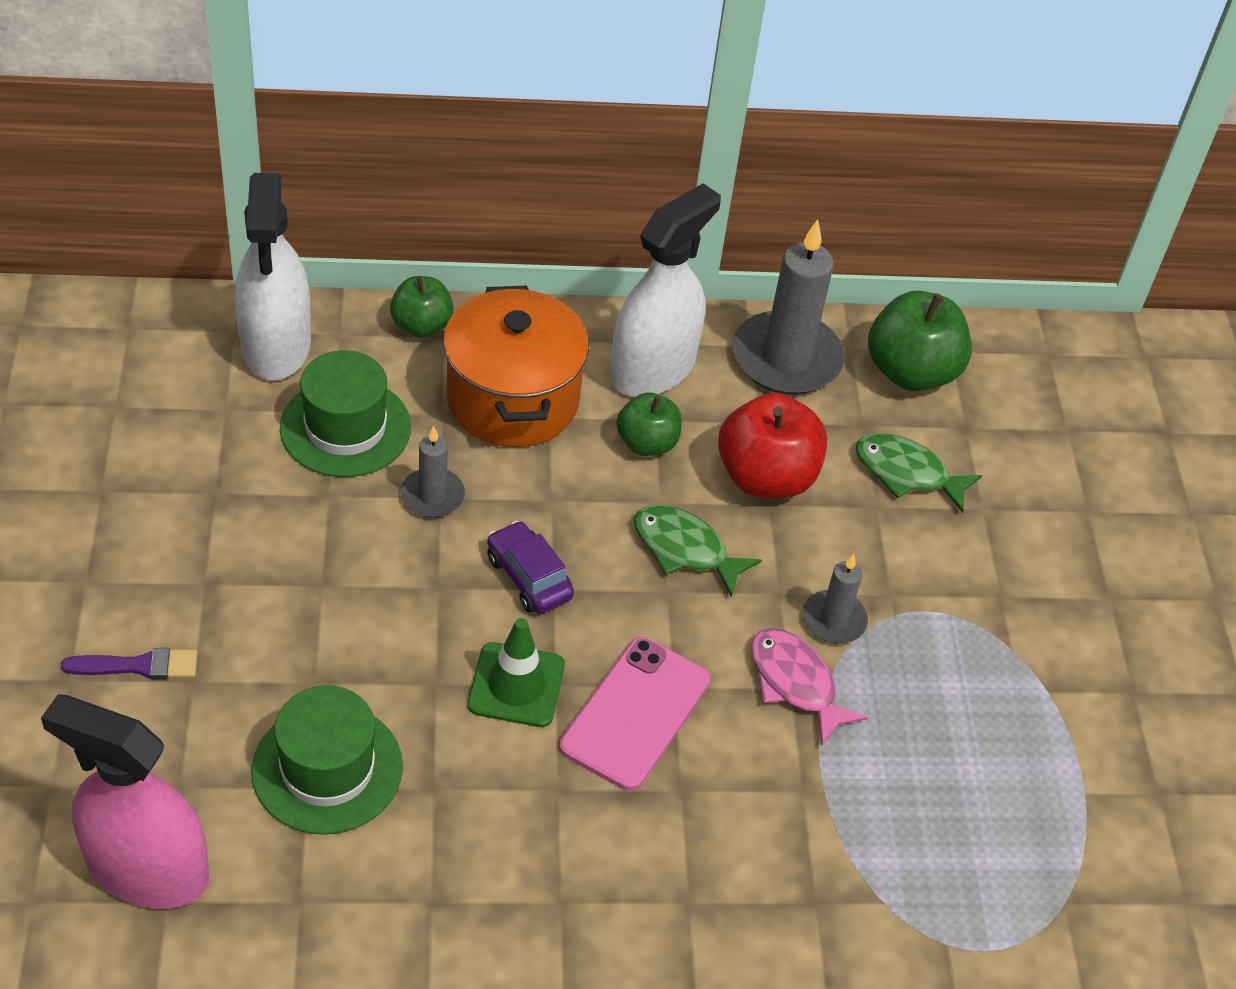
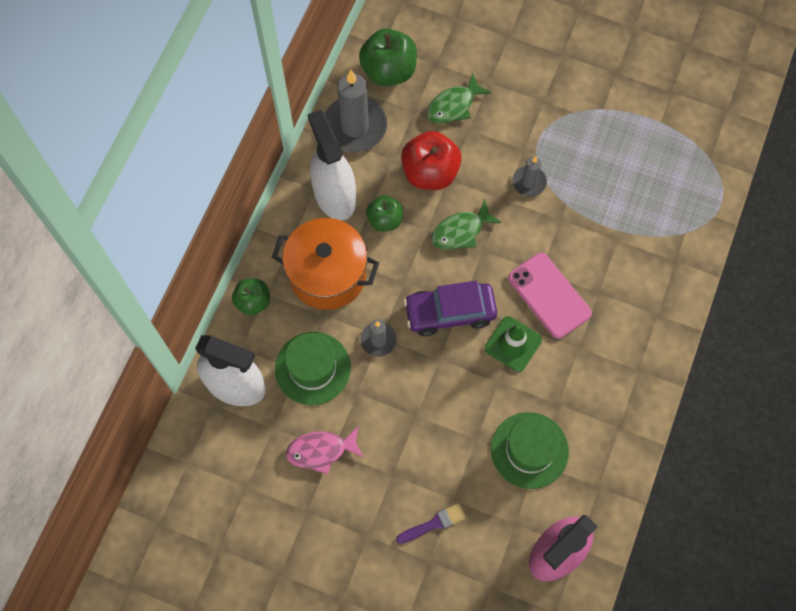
camera: 60 degrees left, 20 degrees up
(138, 666) = (433, 524): purple brush -> purple brush turned 45 degrees clockwise
(528, 577) = (450, 313): purple car -> purple car, size x1.56
(795, 683) = (558, 216): pink fish -> pink fish (321, 451)

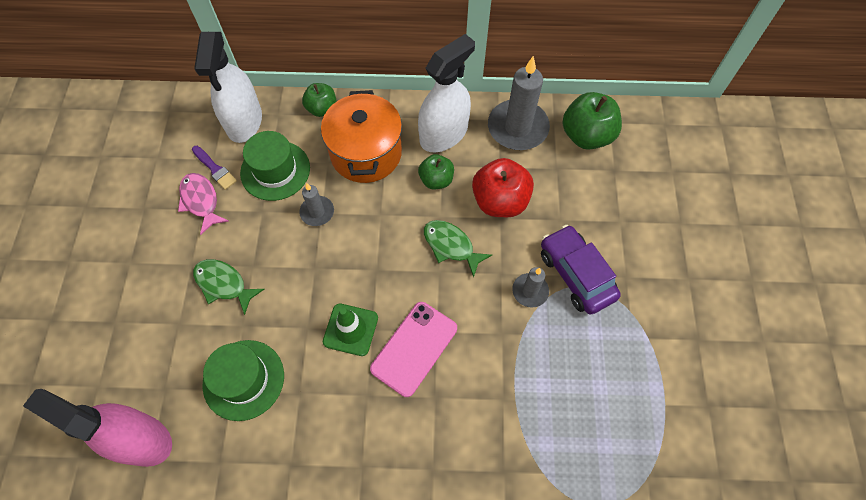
camera: 70 degrees right, 5 degrees down
(433, 524) = (151, 314): purple brush -> purple brush (215, 169)
(450, 313) = (364, 262): purple car -> purple car (576, 274)
(453, 106) = (579, 199): green fish -> green fish (224, 284)

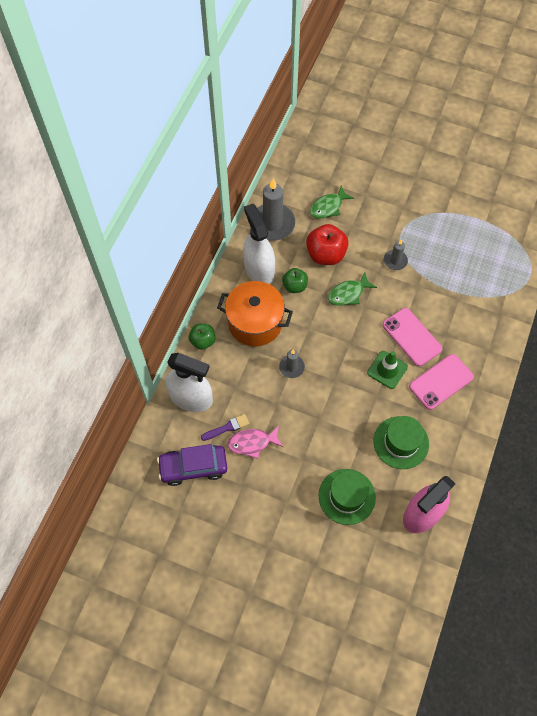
camera: 70 degrees left, 0 degrees up
(224, 284) = (327, 441): green fish -> green fish (328, 207)
(275, 170) = (245, 386): green hat -> green hat (347, 496)
(355, 410) = (441, 382): none -> pink phone
(576, 274) = (393, 232): purple car -> purple car (193, 467)
(586, 136) = (295, 187): green apple -> none

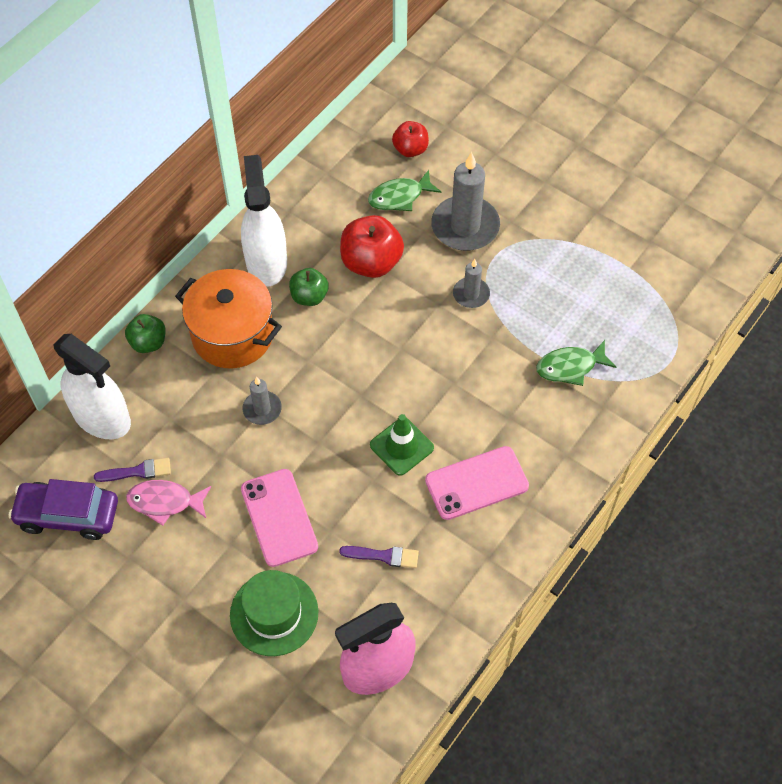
camera: 15 degrees right, 5 degrees down
(272, 224) = (309, 203): grey candle -> grey candle (465, 226)
(324, 174) = (410, 149): none -> red apple
(348, 293) = (384, 325): green fish -> green fish (570, 367)
(401, 442) = (383, 556): green hat -> purple brush
(411, 337) = (456, 408): pink phone -> pink phone (279, 517)

